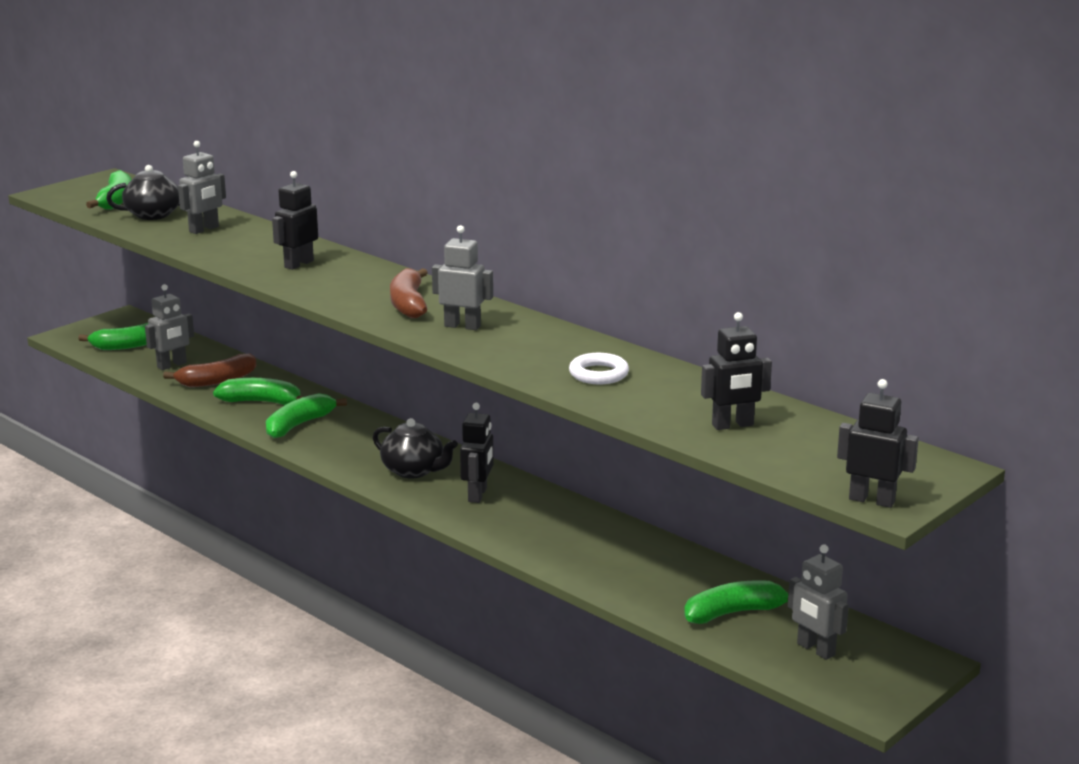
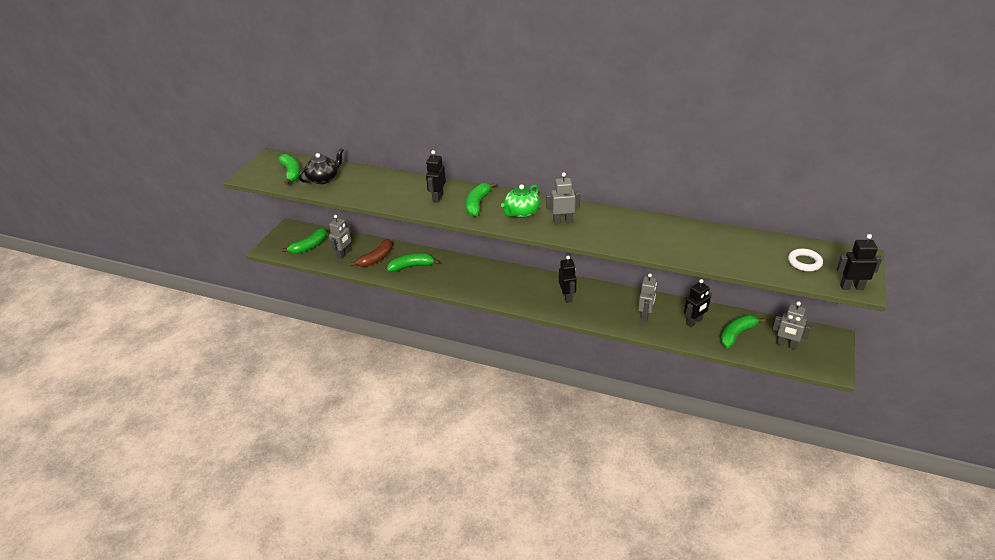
camera: 20 degrees left, 15 degrees up
(204, 229) = (362, 184): grey robot -> grey robot (645, 316)
(299, 425) = (443, 276): green banana -> green banana (477, 204)
(408, 304) = (521, 212): brown banana -> green teapot
(414, 471) = (524, 290): black teapot -> none
(598, 374) = (658, 237): white ring -> white ring (804, 262)
(733, 425) = (749, 255): black robot -> black robot (694, 322)

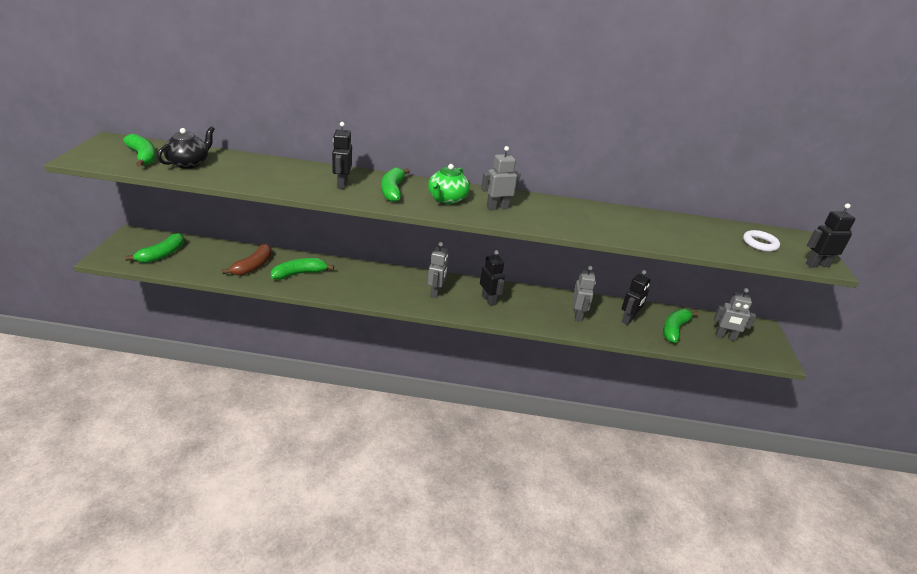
camera: 20 degrees left, 5 degrees down
(344, 254) = (209, 262): grey robot -> grey robot (436, 292)

